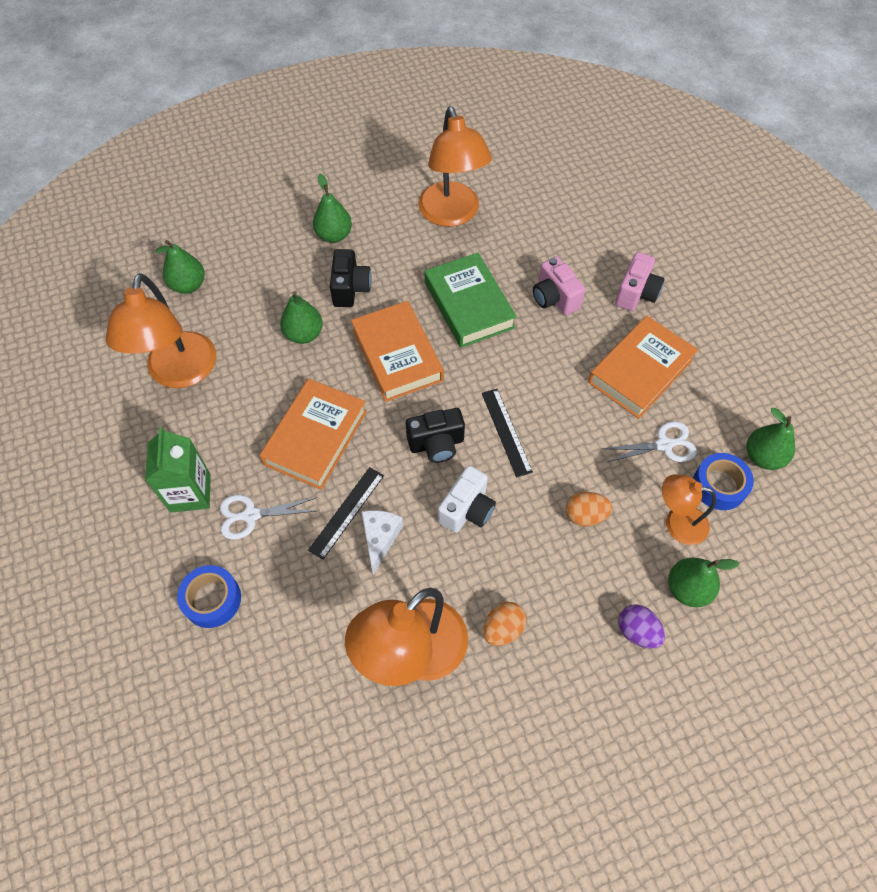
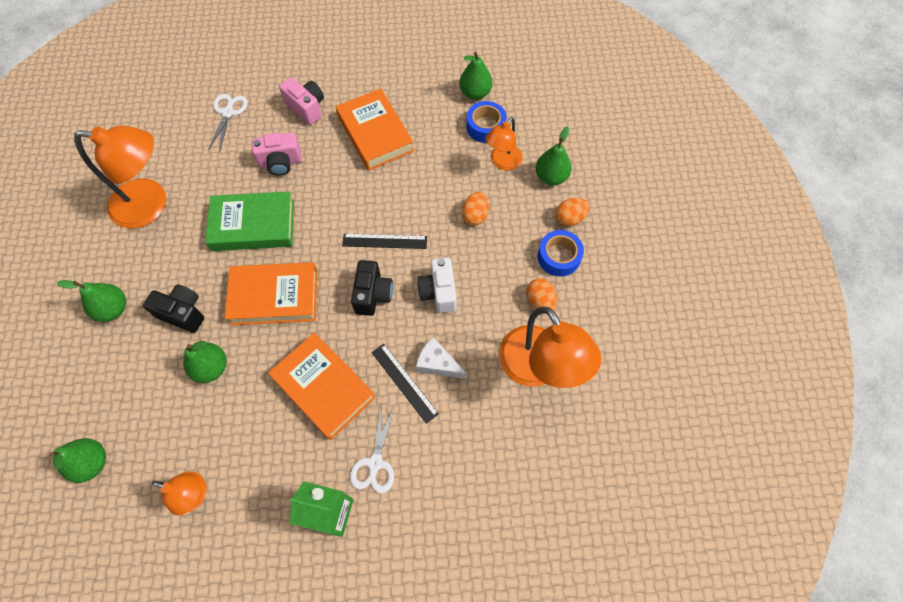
camera: 70 degrees left, 5 degrees up
(180, 373) = (195, 495): orange lamp -> orange lamp, size x0.57
(212, 599) = (440, 516): blue tape -> blue tape (558, 257)
(467, 510) = (438, 292): white camera -> white camera turned 150 degrees counterclockwise
(637, 631) = (570, 218): purple egg -> orange egg
(664, 445) = (441, 145): white scissors -> white scissors (228, 113)

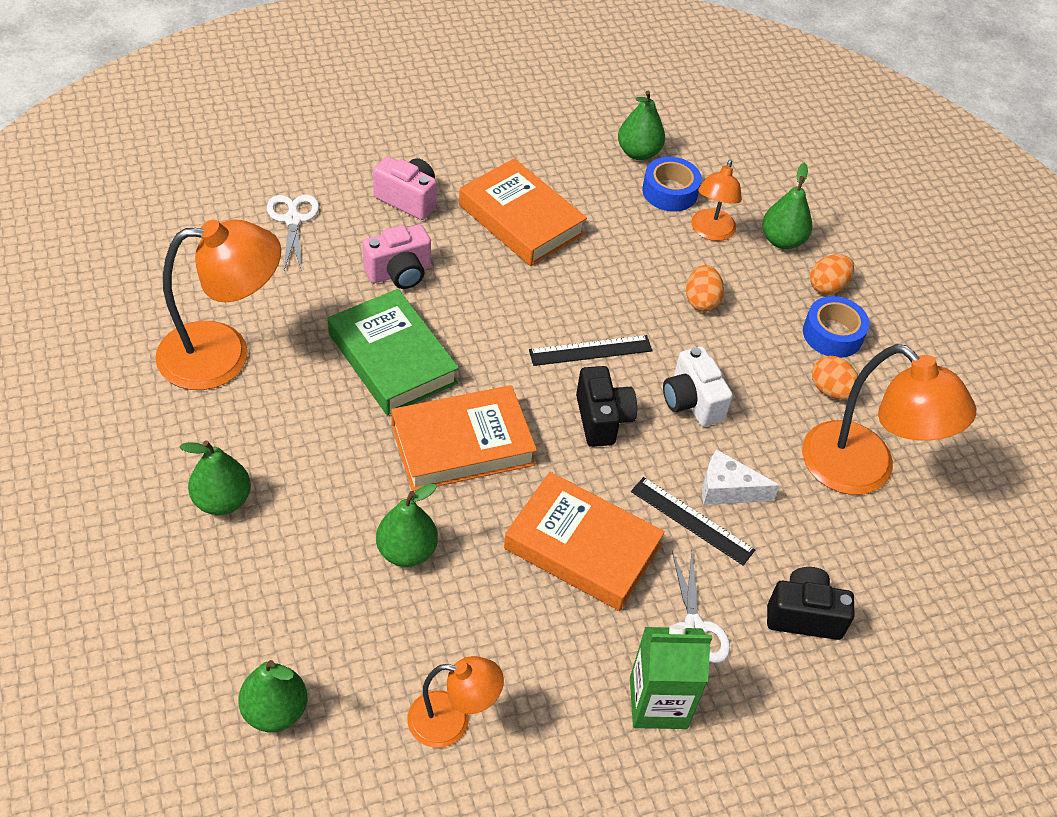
camera: 20 degrees left, 15 degrees down
(183, 313) = (334, 488): black camera -> black camera (804, 615)
(253, 225) = (392, 358): green book -> green book turned 75 degrees clockwise

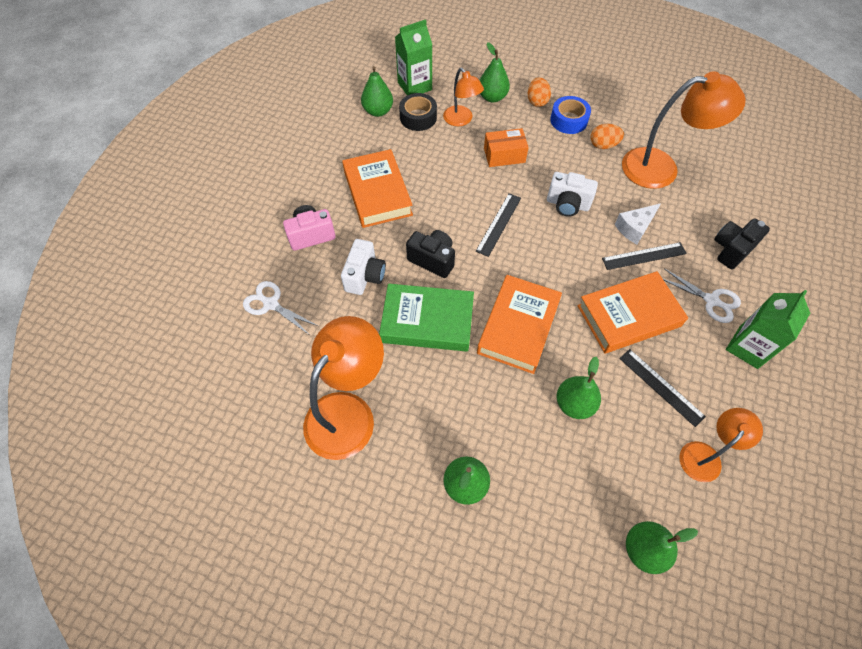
camera: 45 degrees left, 10 degrees up
(399, 273) = (365, 276): pink camera -> white camera
(508, 630) = (661, 387): none -> black ruler
(521, 219) = (377, 193): orange book -> orange book turned 75 degrees clockwise
(602, 419) = (549, 250): black camera -> black camera (432, 260)
(670, 192) = (418, 117): blue tape -> black tape
(701, 301) = (504, 155): orange egg -> orange box
(714, 162) = (414, 86): none -> green carton

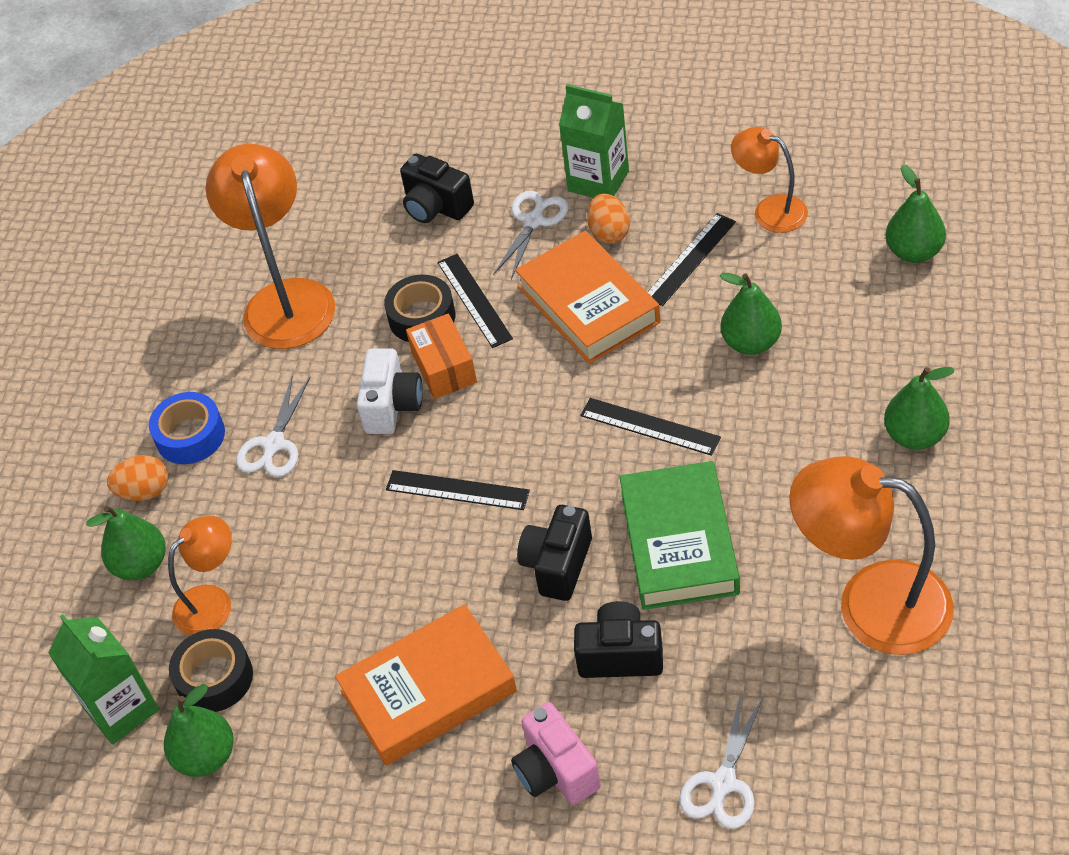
camera: 95 degrees left, 10 degrees down
(365, 276) = (620, 655): white camera -> black camera
(504, 155) = (295, 514): orange box -> orange box (444, 368)
(518, 327) = (650, 426): orange book -> black ruler
(553, 152) = (274, 444): none -> white scissors
(603, 145) = (246, 379): orange egg -> orange egg (609, 233)
(634, 228) = (422, 317): white cheese -> black tape

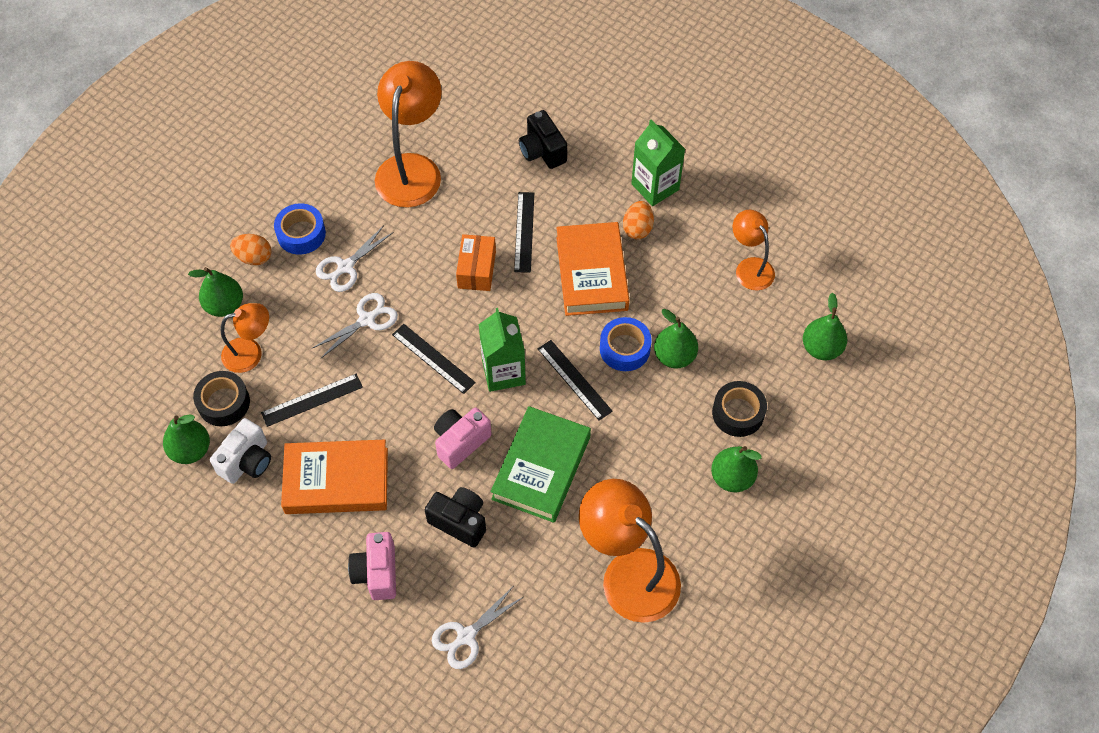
camera: 20 degrees right, 10 degrees up
(121, 709) = (162, 393): green carton -> green carton (503, 372)
(392, 406) = (430, 279): white camera -> white camera (247, 461)
(422, 317) = (485, 226): black tape -> black tape (738, 413)
(533, 221) = (595, 194): white scissors -> white scissors (366, 319)
(557, 565) = (460, 442): black camera -> pink camera
(686, 364) = (624, 349): none -> blue tape
(690, 259) = (676, 275): black ruler -> black ruler (312, 400)

